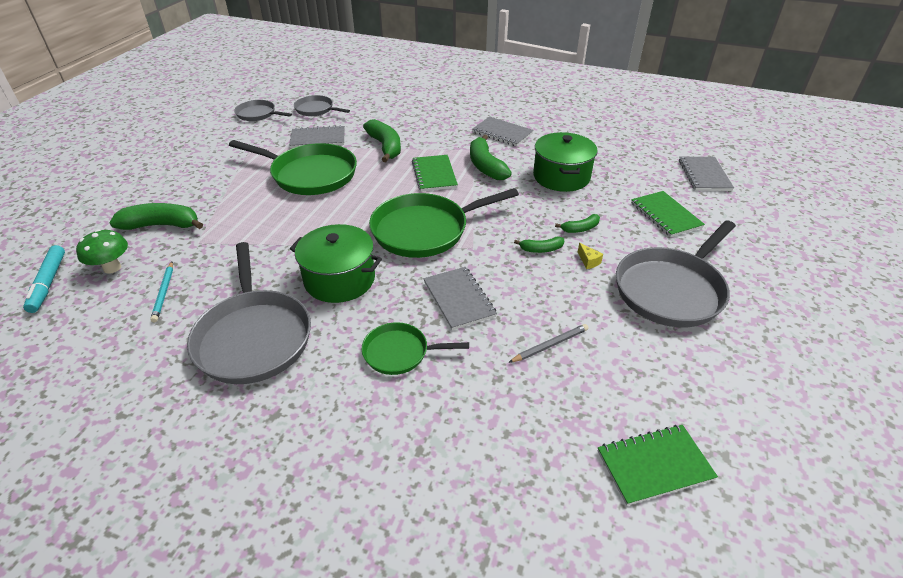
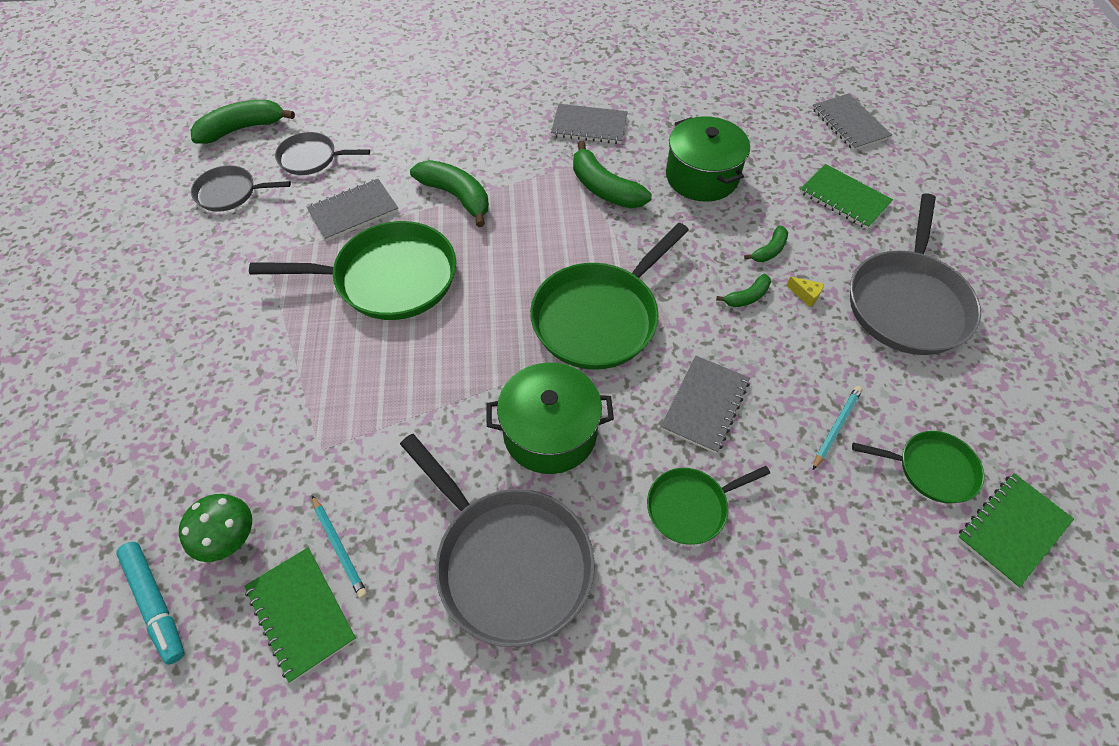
camera: 25 degrees left, 15 degrees up
(162, 225) = (244, 441): green banana -> green banana (242, 129)
(434, 174) = (551, 223): green notebook -> green notebook (301, 613)
(459, 299) = (705, 405): grey notebook -> grey notebook turned 75 degrees clockwise
(550, 345) = (836, 427): grey pencil -> turquoise pencil
(611, 398) = (931, 469): none -> green pan

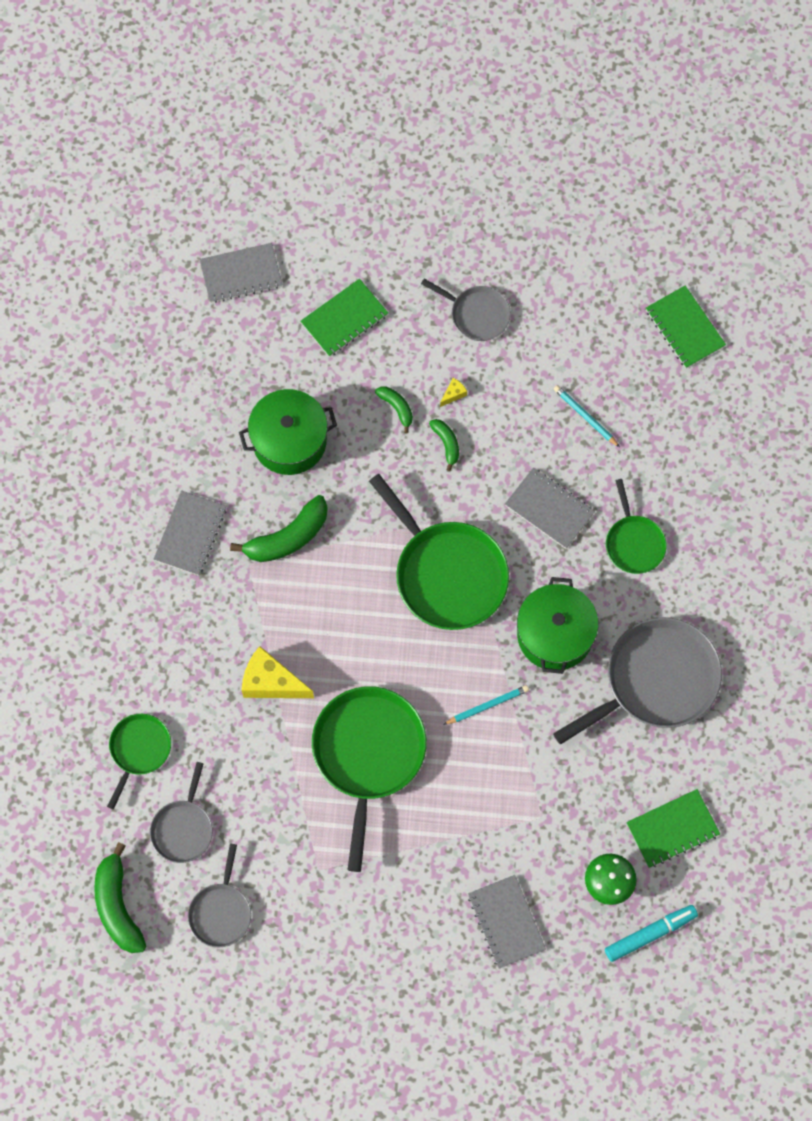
camera: 80 degrees left, 15 degrees up
(339, 547) = (627, 802): turquoise pencil -> turquoise pencil (487, 705)
(353, 211) = (273, 785): grey notebook -> grey notebook (506, 922)
(456, 196) = (271, 682): green banana -> yellow cheese
(907, 303) = (477, 314): grey pan -> grey pan, size x0.54
(931, 469) = (631, 361): green pan -> green pan (139, 749)

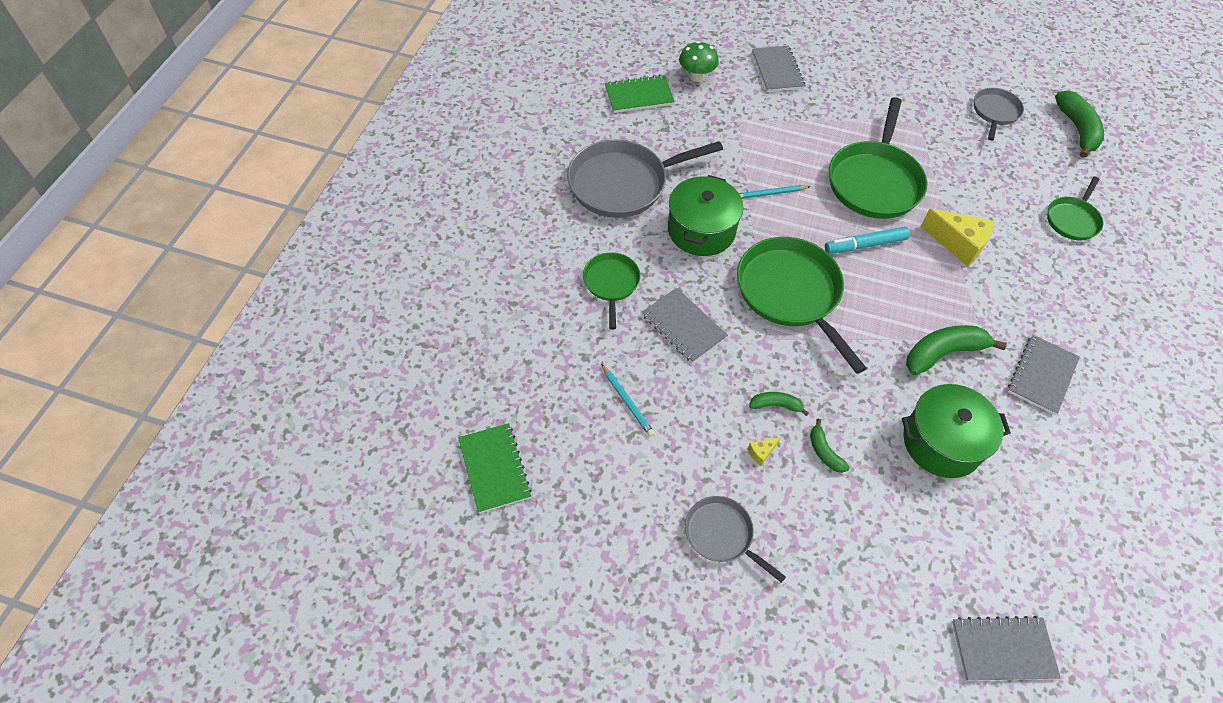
camera: 170 degrees left, 15 degrees down
(183, 829) = (1029, 164): grey pan -> none
(344, 319) = (876, 563): green notebook -> none
(446, 444) = (776, 405): green banana -> green banana turned 105 degrees clockwise
(650, 934) = (673, 47): turquoise marker -> turquoise marker (865, 245)

